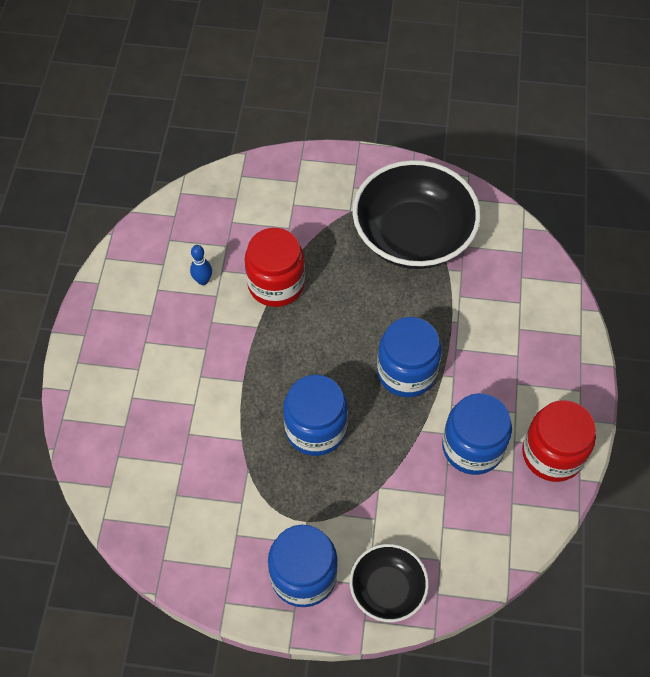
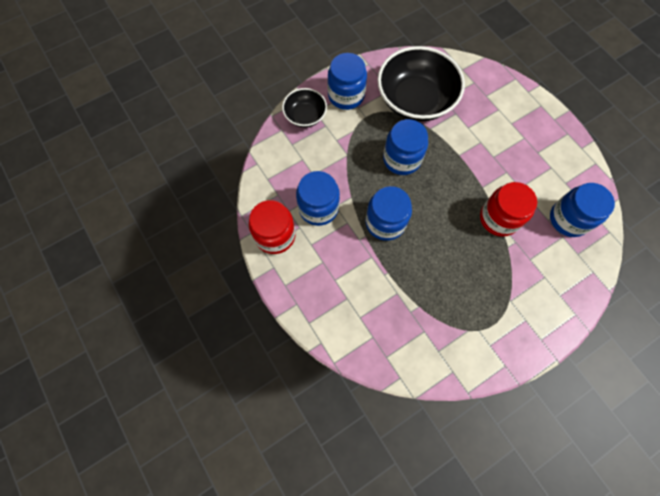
camera: 140 degrees right, 10 degrees up
(203, 280) = (536, 190): blue bowling pin -> none
(205, 231) = (569, 219): none -> blue jar
(413, 236) = (458, 313): black bowl -> black bowl (415, 100)

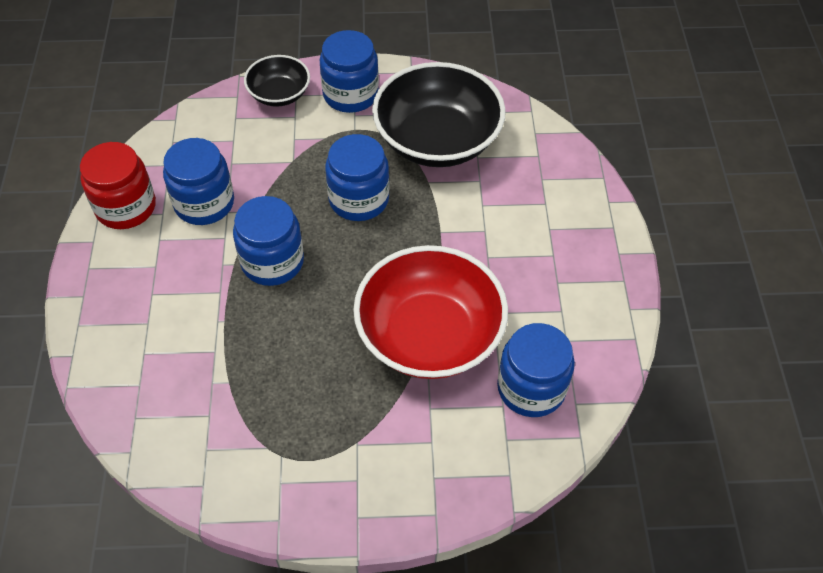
camera: 30 degrees right, 15 degrees down
(499, 218) = (429, 335): red jar -> red bowl

